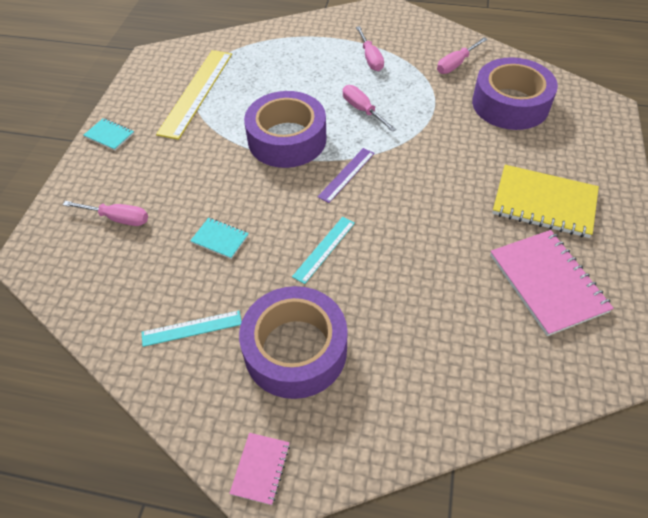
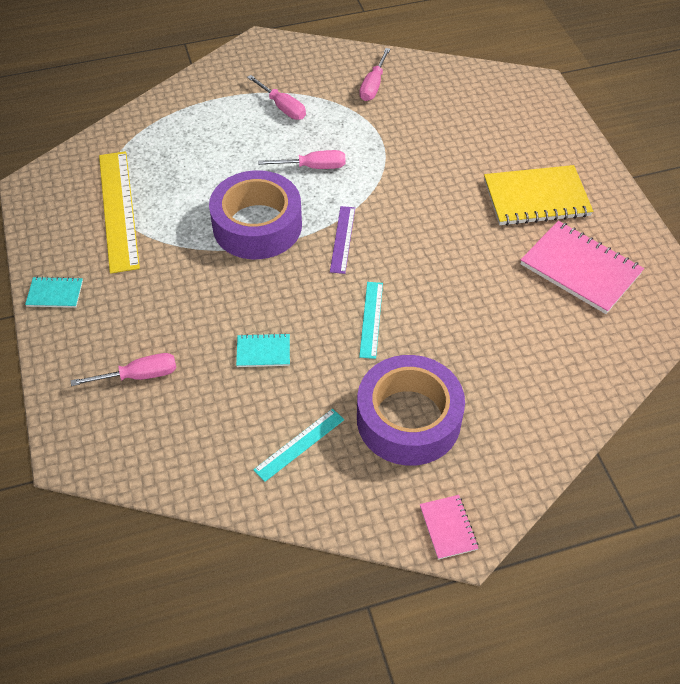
camera: 30 degrees left, 0 degrees up
(362, 110) = (313, 167): pink screwdriver -> pink screwdriver turned 150 degrees clockwise
(510, 104) = (450, 111): purple tape -> none

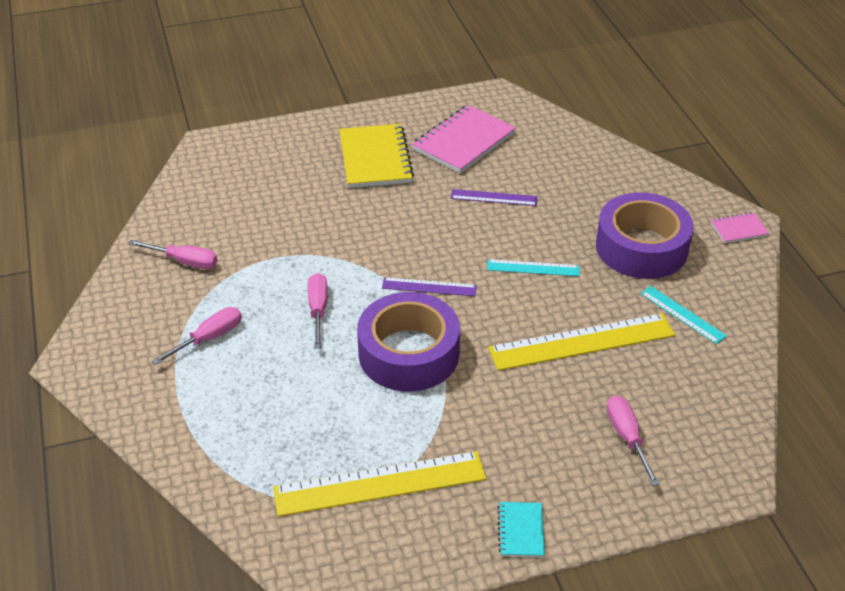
camera: 90 degrees left, 10 degrees down
(263, 351) = (582, 342): turquoise notebook -> yellow ruler
(483, 292) = (494, 197): none -> purple ruler

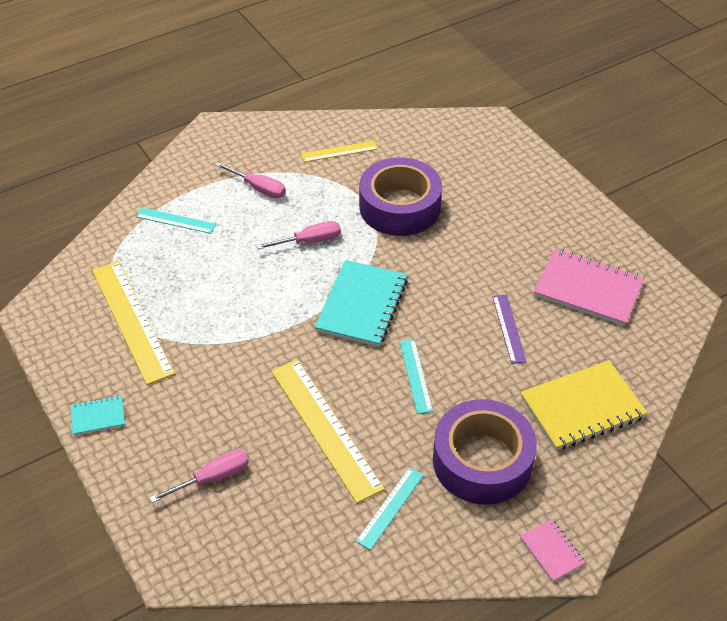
camera: 75 degrees right, 5 degrees up
(184, 261) = (339, 151): pink screwdriver -> yellow ruler
(225, 422) = (176, 220): none -> turquoise ruler
(375, 158) = (527, 231): yellow notebook -> yellow notebook (582, 407)
(408, 353) = (275, 308): purple tape -> purple tape (399, 207)
(429, 287) = (362, 305): purple ruler -> turquoise notebook

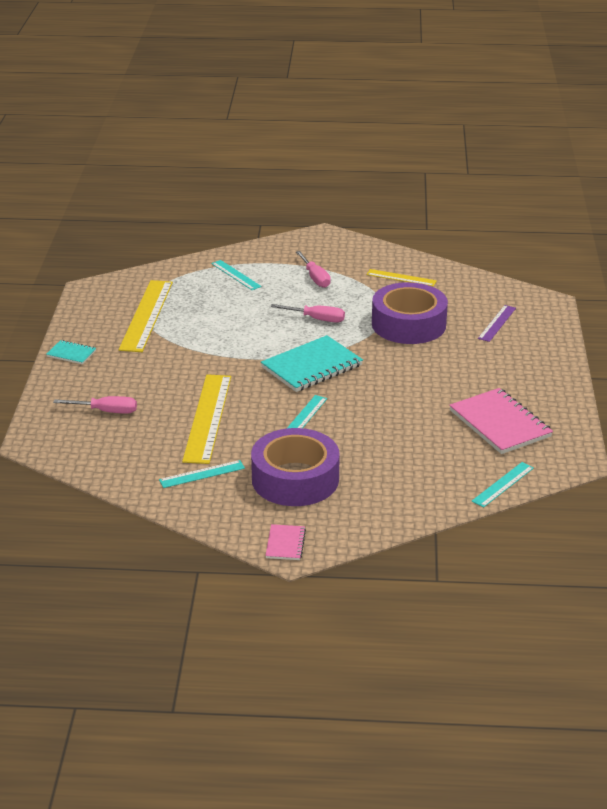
camera: 35 degrees right, 15 degrees down
(509, 328) = (406, 420): purple ruler -> purple ruler (497, 323)
(582, 407) = (407, 483): yellow notebook -> none
(657, 361) = (503, 484): none -> turquoise ruler

